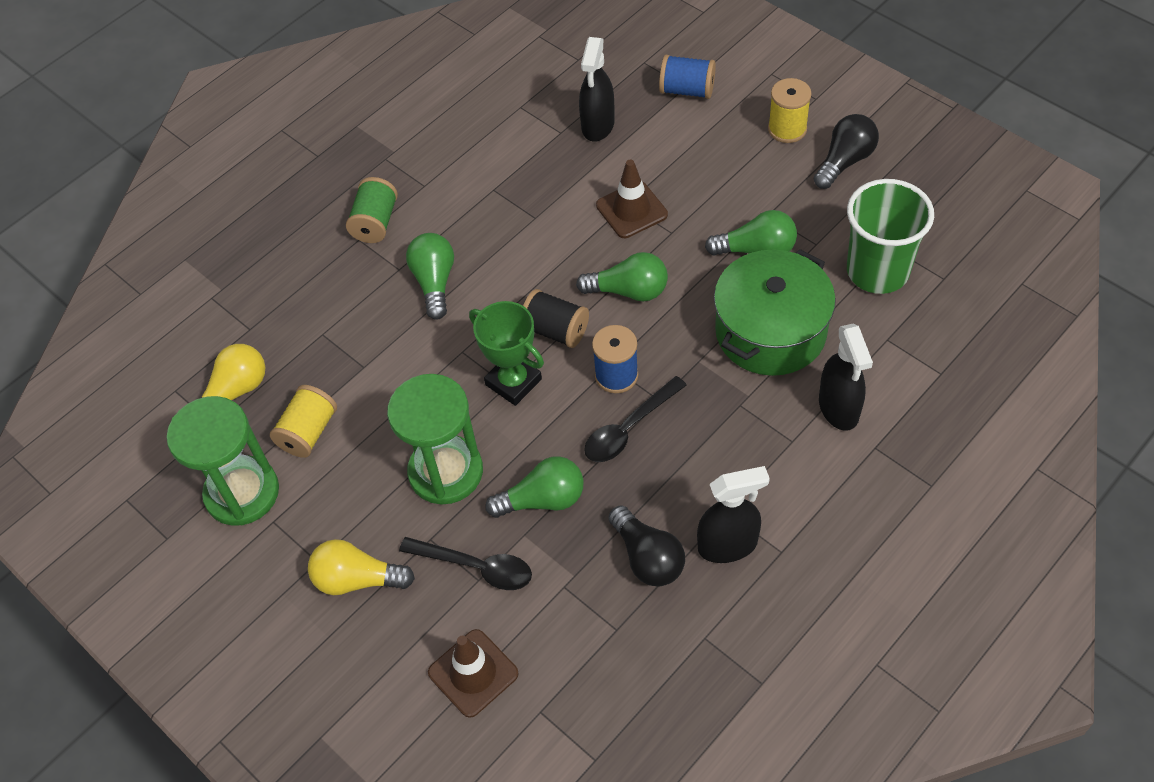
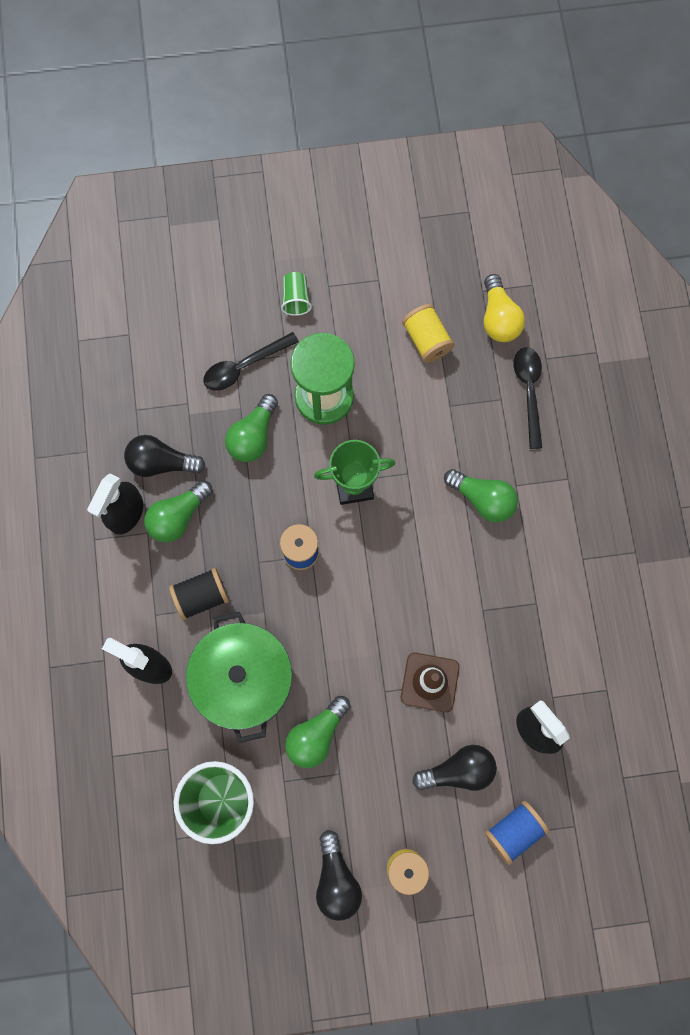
camera: 125 degrees right, 20 degrees up
(242, 493) = (415, 276): green hourglass -> none
(357, 579) = (296, 299): yellow light bulb -> green cup
(375, 223) = (574, 500): green spool -> none
(473, 673) = (182, 317): brown traffic cone -> none
(555, 330) = (371, 544): black spool -> black spool (201, 596)
(628, 291) = (360, 618): green light bulb -> green light bulb (178, 516)
(629, 428) = (255, 526): black spoon -> black spoon (529, 392)
(680, 148) = (458, 770): none -> black light bulb

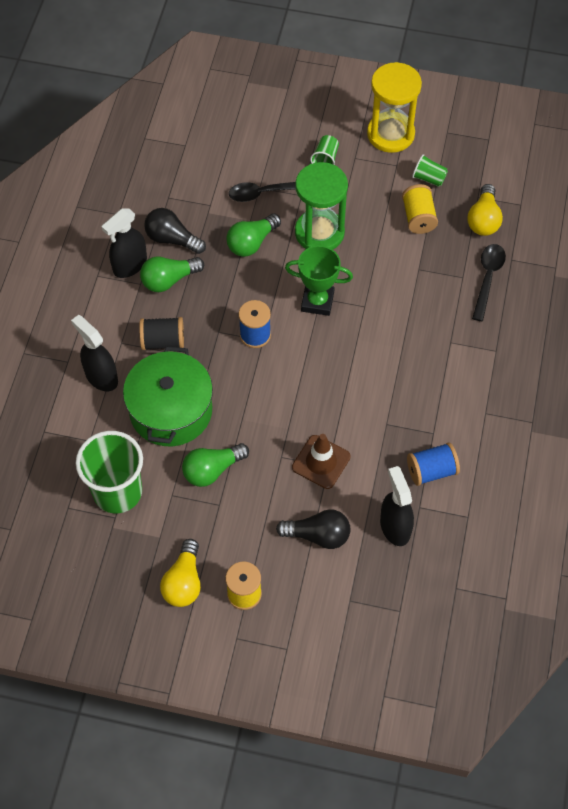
camera: 20 degrees right, 15 degrees down
(336, 879) = (184, 582): black light bulb -> yellow light bulb
(357, 241) = (390, 134): none -> yellow hourglass
(420, 285) = (428, 178): none -> green cup
(482, 499) = (418, 343): green light bulb -> none
(514, 831) = (346, 596): blue spool -> blue spool (431, 471)

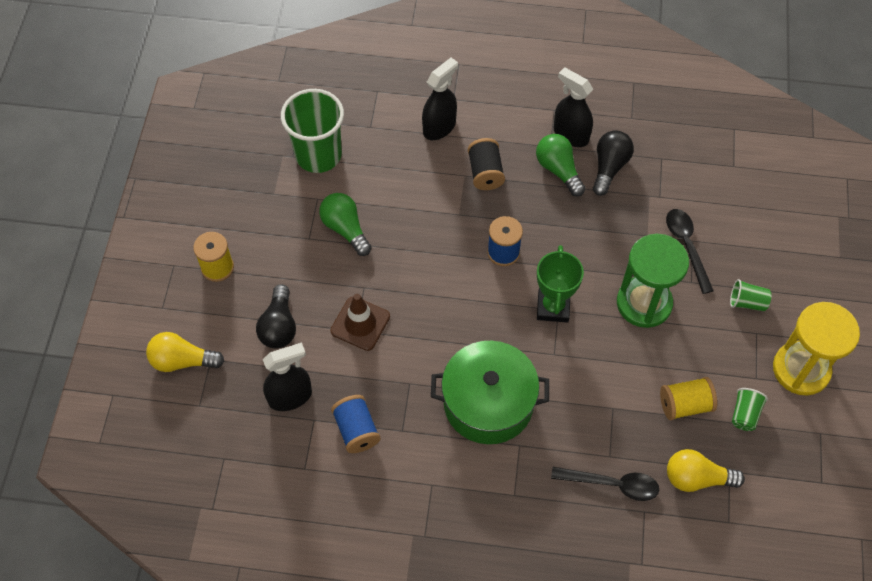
camera: 85 degrees right, 0 degrees up
(171, 410) = (408, 188): green pot -> green pot (488, 403)
(184, 582) = (229, 217): yellow light bulb -> yellow light bulb (182, 361)
(252, 242) = (618, 239): green light bulb -> none

